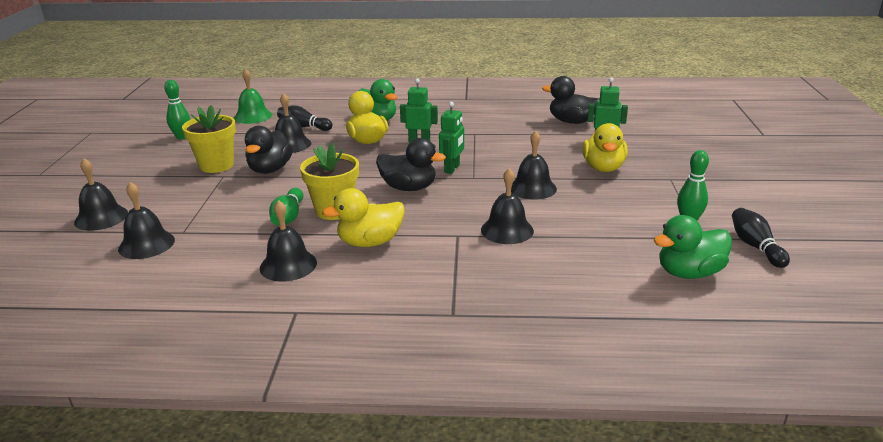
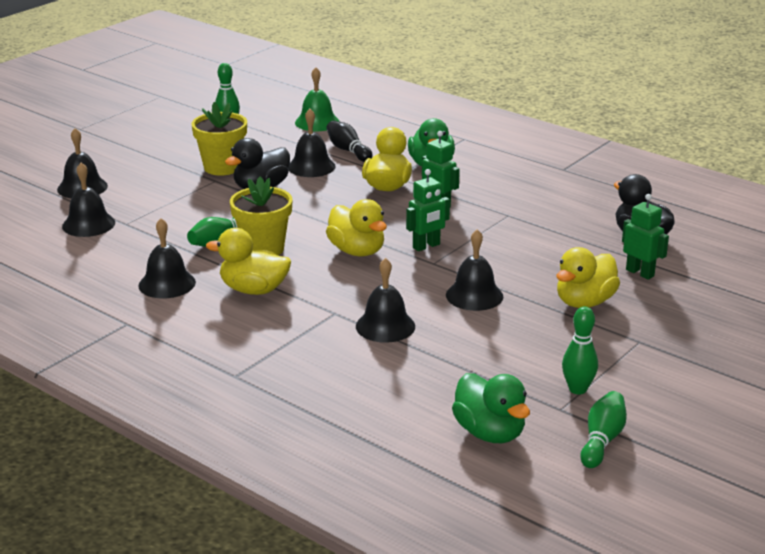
camera: 35 degrees right, 0 degrees up
(409, 188) = (357, 251): black duck -> yellow duck
(689, 273) = (489, 433): green duck -> green duck turned 135 degrees counterclockwise
(755, 247) = (602, 440): black bowling pin -> green bowling pin

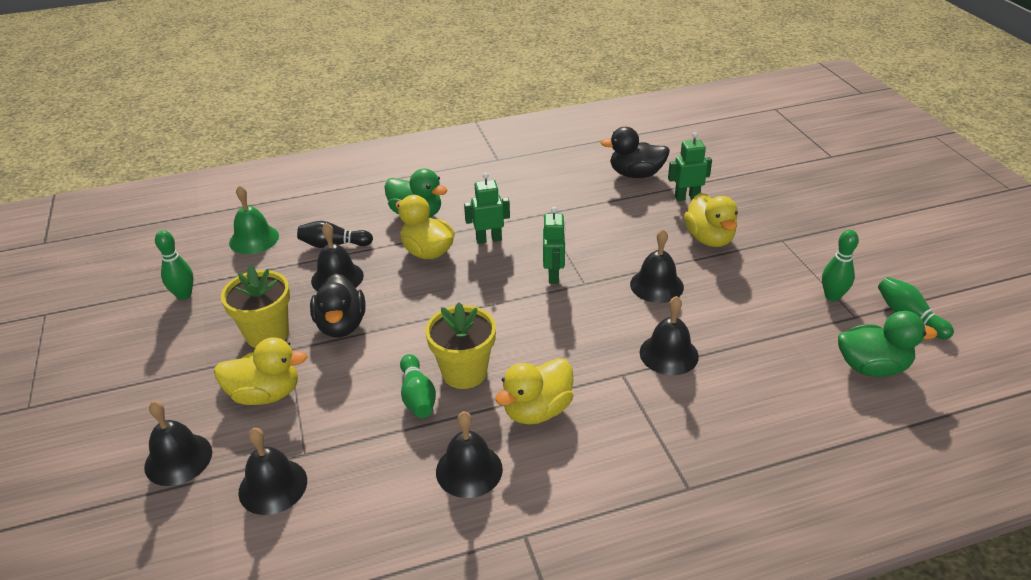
camera: 55 degrees left, 10 degrees up
(357, 251) = (525, 316): yellow duck -> yellow duck (265, 394)

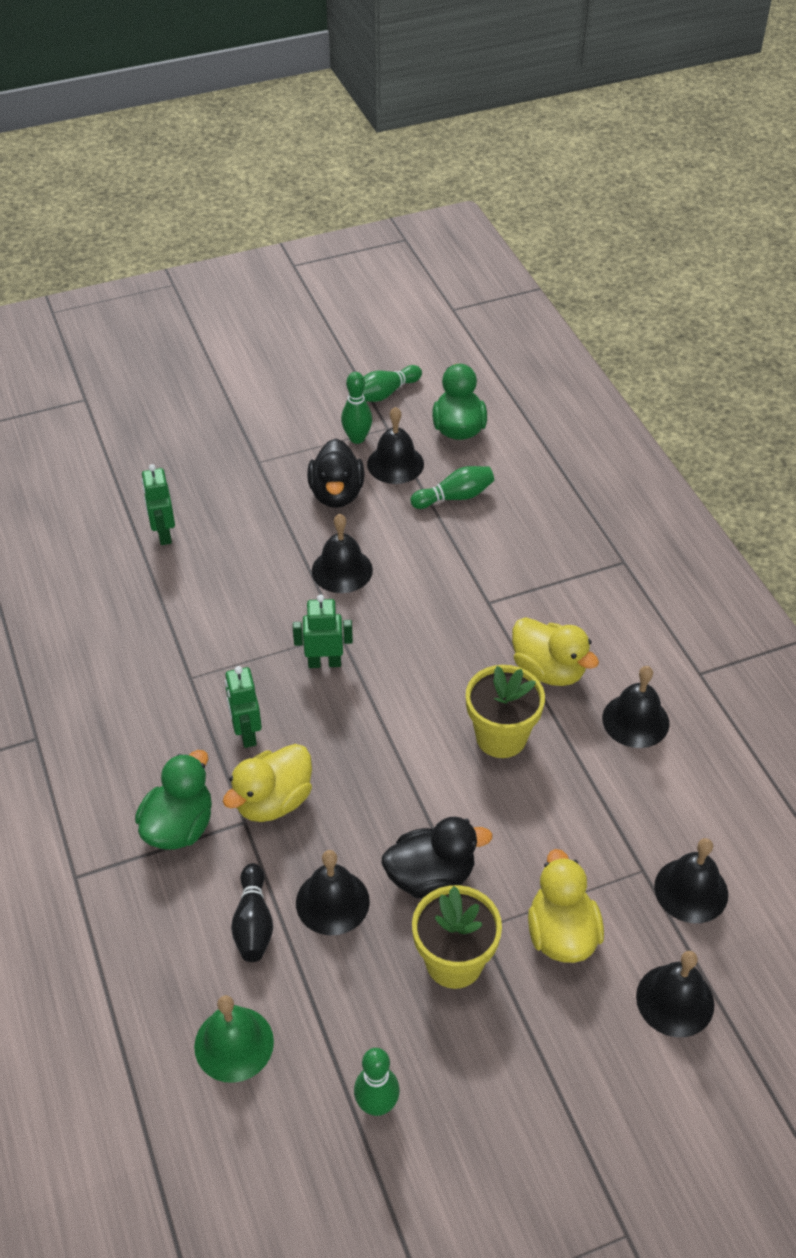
camera: 95 degrees left, 10 degrees up
(417, 396) = (543, 776): green bowling pin -> green bowling pin (455, 497)
(635, 174) = (102, 580): black duck -> black duck (336, 494)
(669, 354) = (454, 566): black bell -> black bell (395, 464)
(709, 239) = (254, 520): yellow duck -> none

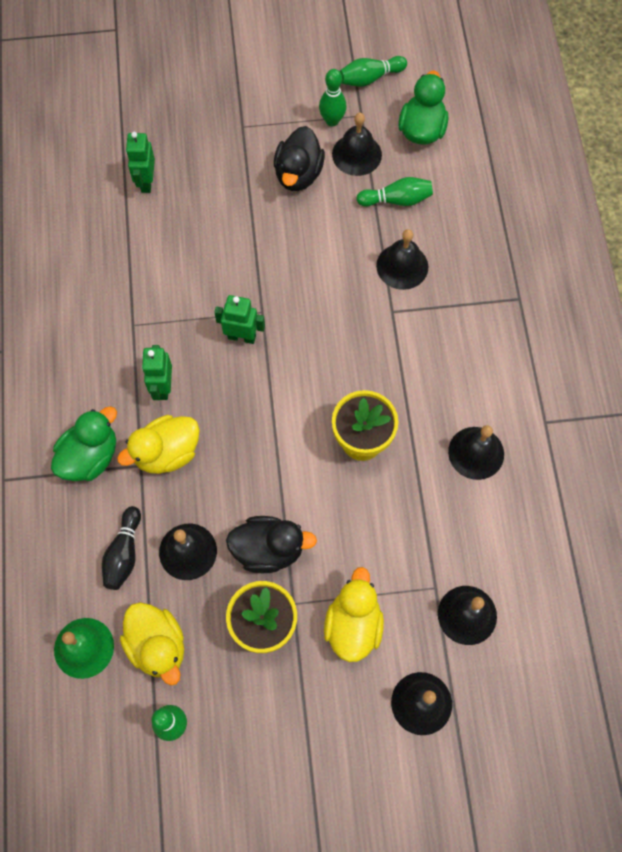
camera: 15 degrees right, 20 degrees up
(342, 570) = (281, 251): black bell -> black bell (402, 266)
(548, 670) = (420, 388): yellow duck -> yellow duck (157, 645)

